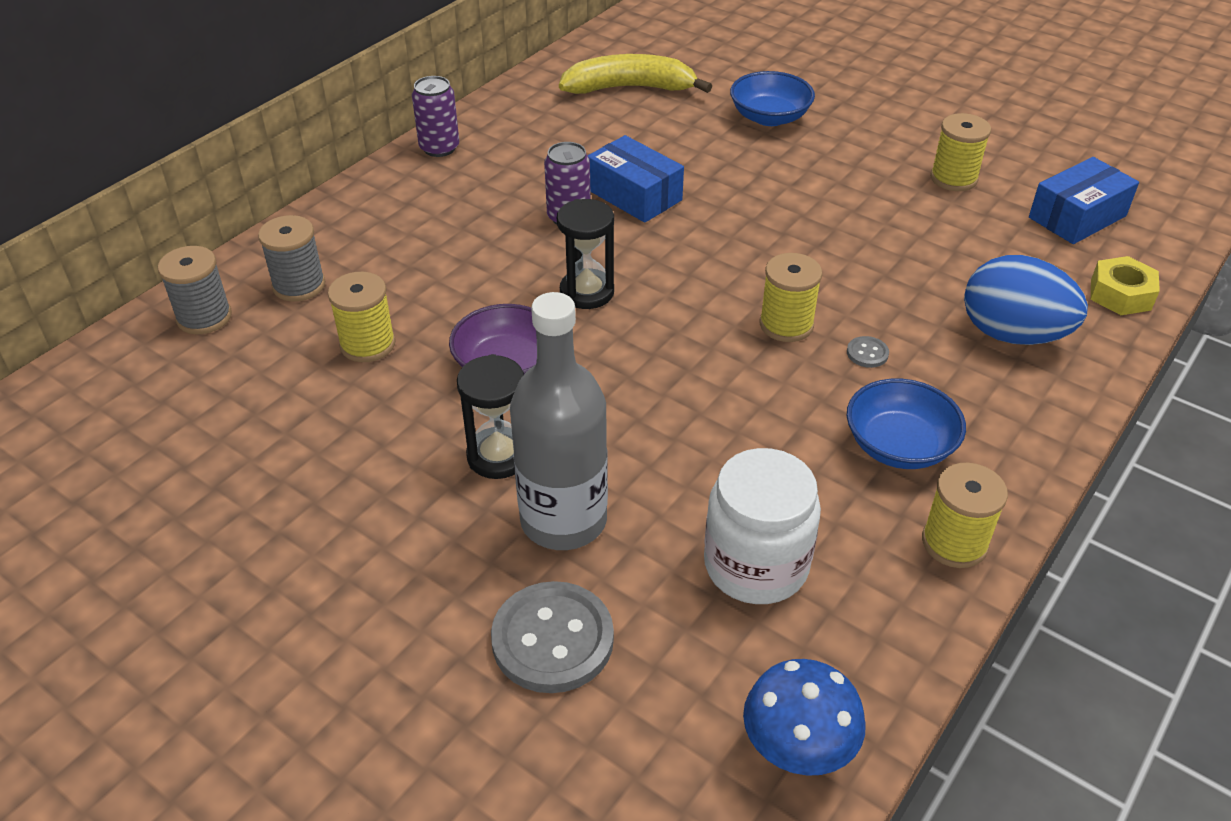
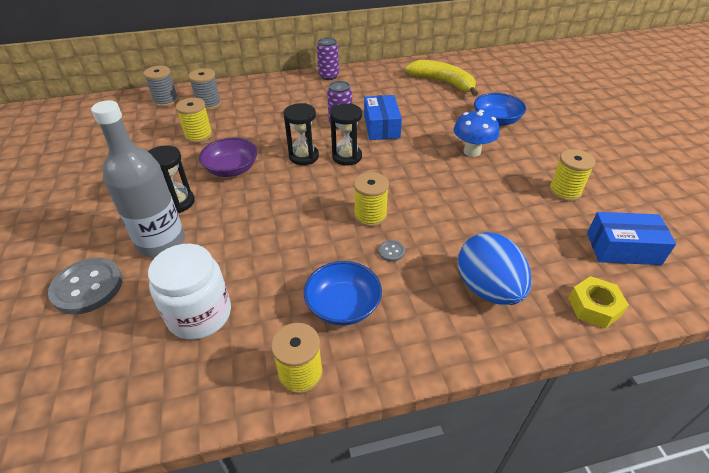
camera: 40 degrees right, 0 degrees up
(647, 262) = (347, 157): none -> black hourglass
(796, 752) = (89, 414): blue mushroom -> blue mushroom (472, 151)

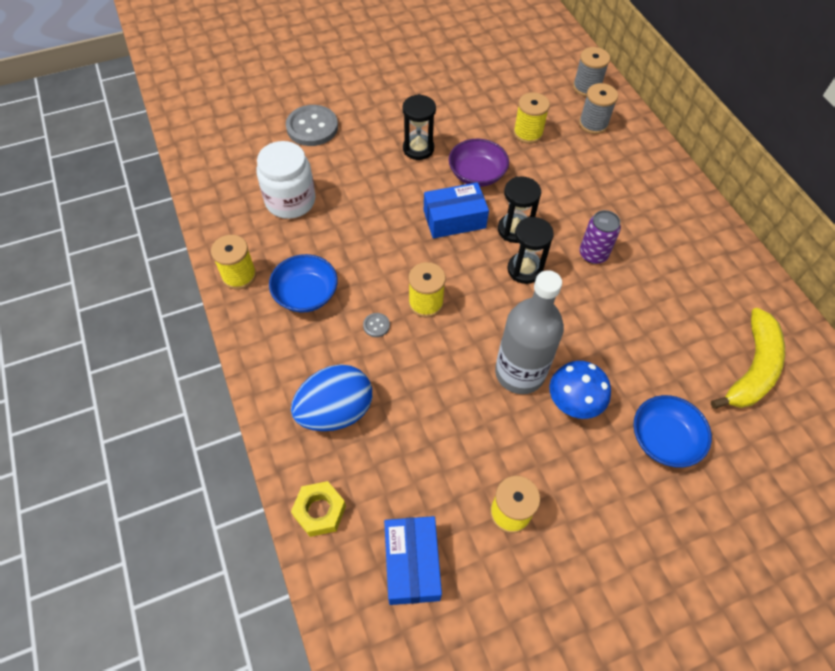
camera: 80 degrees right, 15 degrees up
(161, 242) = (365, 154): grey bottle -> grey bottle (519, 373)
(328, 76) = (710, 225): purple can -> none
(381, 127) = (600, 298): blue box -> blue box (454, 219)

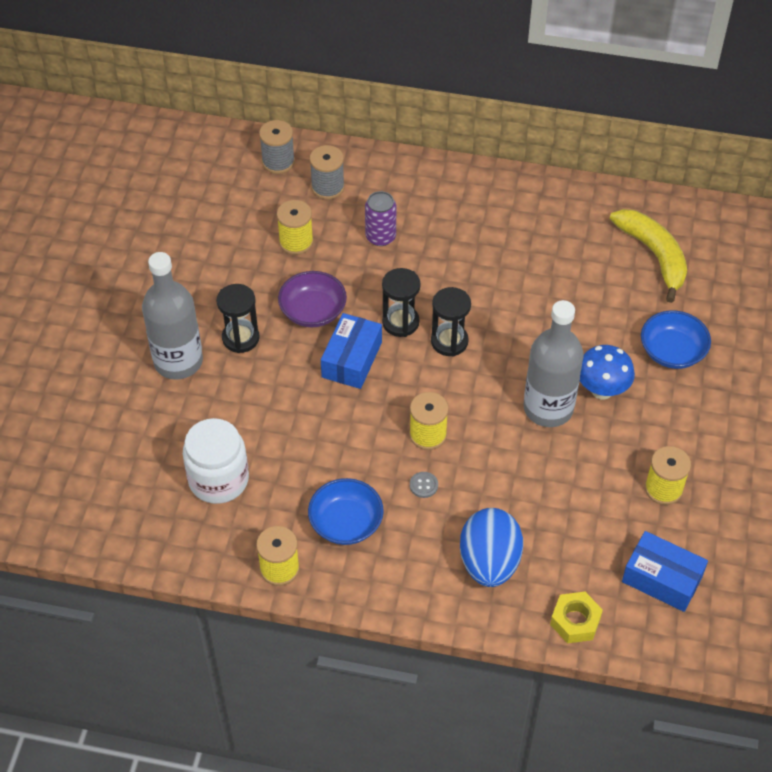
camera: 55 degrees left, 5 degrees down
(312, 127) = (131, 411): grey button -> none
(371, 128) = (178, 361): none -> grey bottle
(593, 254) = (471, 283): purple can -> purple can (380, 237)

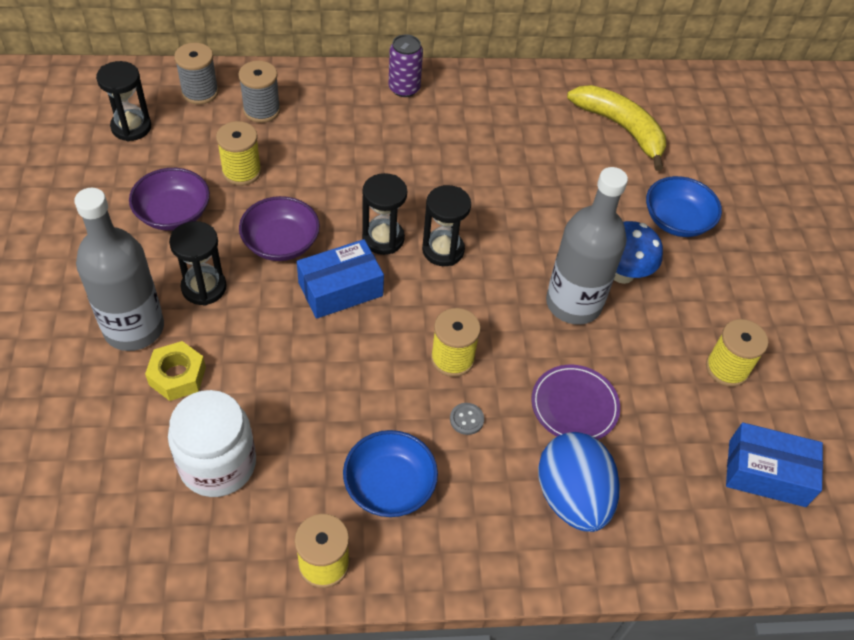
camera: 20 degrees left, 0 degrees up
(212, 186) = (131, 127): none -> black hourglass
(230, 270) = (173, 213): none -> purple bowl
(352, 359) = (340, 289): blue box -> blue box turned 60 degrees clockwise
(380, 237) = (334, 152): purple can -> purple can (404, 88)
(517, 492) = (574, 405): none -> purple plate
(575, 621) = (694, 548): yellow nut -> yellow nut (177, 376)

